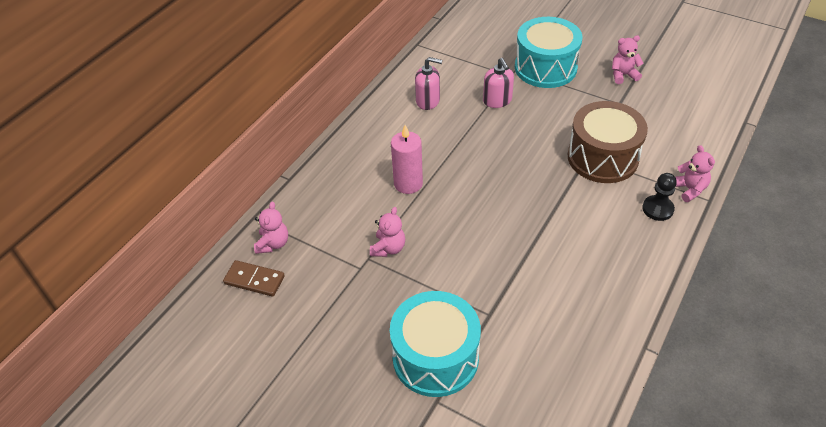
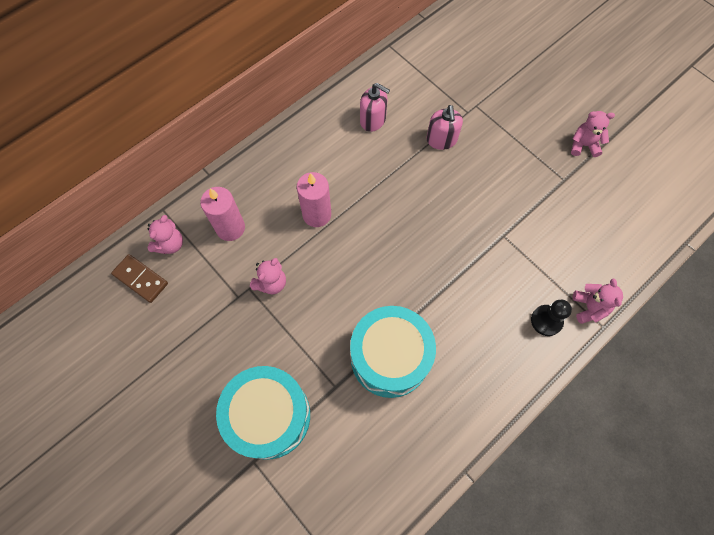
camera: 15 degrees right, 20 degrees up
(328, 215) = (230, 228): none -> pink candle
(545, 68) = (507, 112): turquoise drum -> turquoise drum (390, 357)
(602, 157) = (518, 242): brown drum -> none

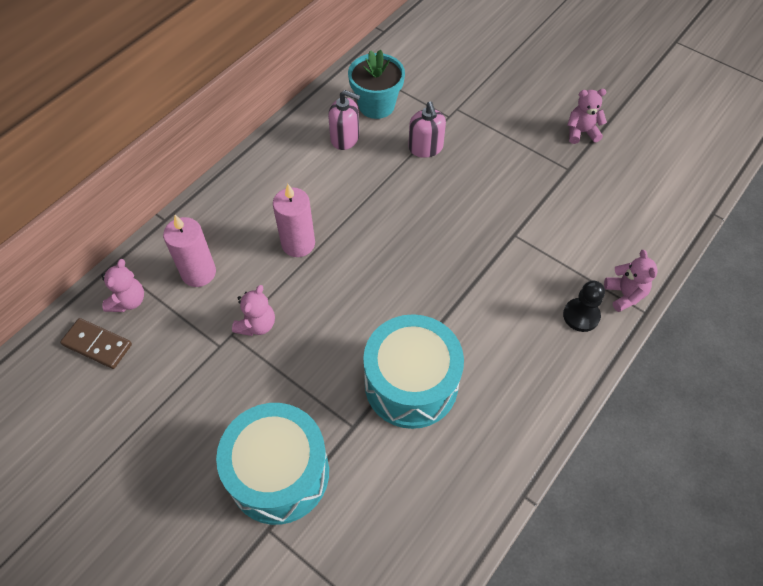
camera: 10 degrees left, 10 degrees down
(405, 92) = (376, 105): none -> turquoise flower pot

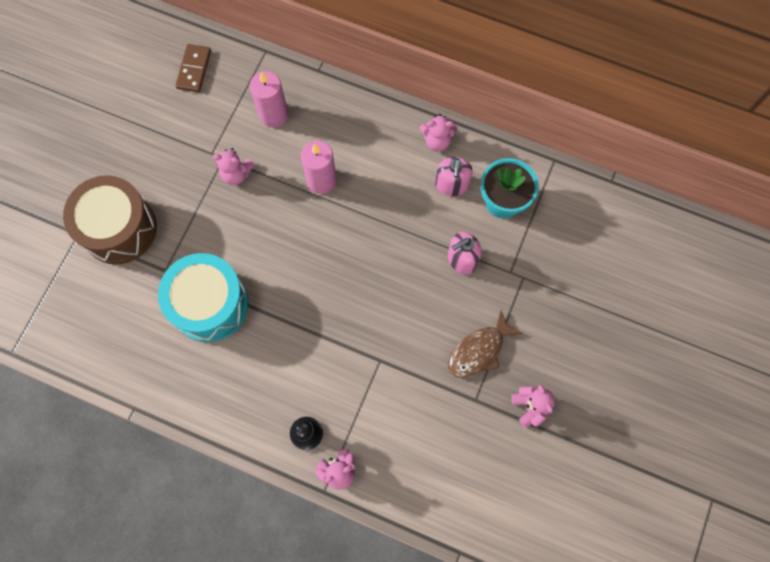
camera: 75 degrees right, 15 degrees up
(128, 301) = (236, 75): pink teddy bear -> pink teddy bear (437, 141)
(279, 473) = (119, 228): turquoise drum -> brown drum
(520, 156) = (479, 350): none -> brown fish

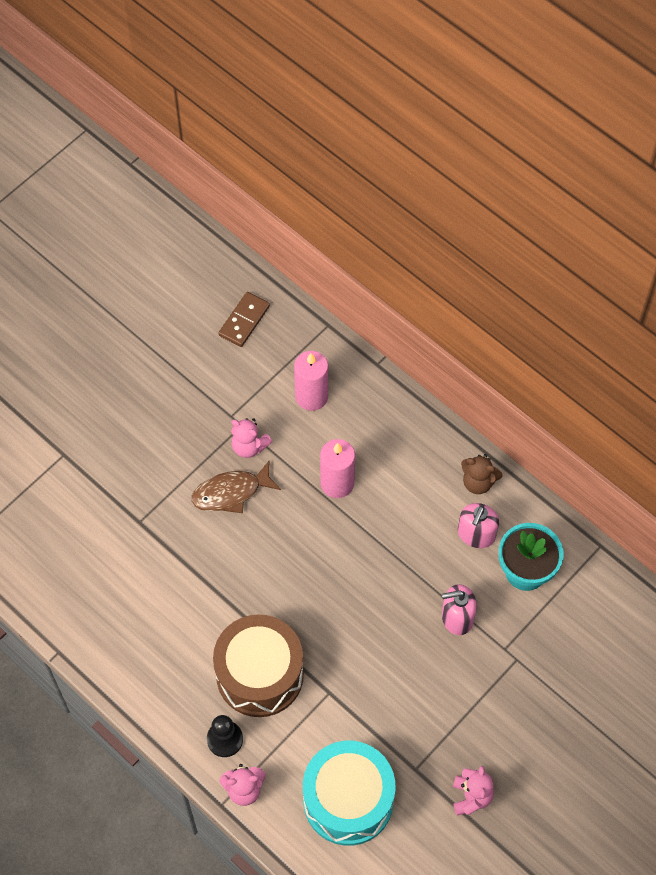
camera: 20 degrees right, 10 degrees down
(119, 228) = (107, 463): brown drum -> brown drum (260, 674)
(210, 304) = (173, 573): turquoise drum -> turquoise drum (348, 800)
(437, 141) = (478, 482): pink teddy bear -> brown teddy bear
(479, 350) = (438, 719): brown fish -> brown fish (231, 492)

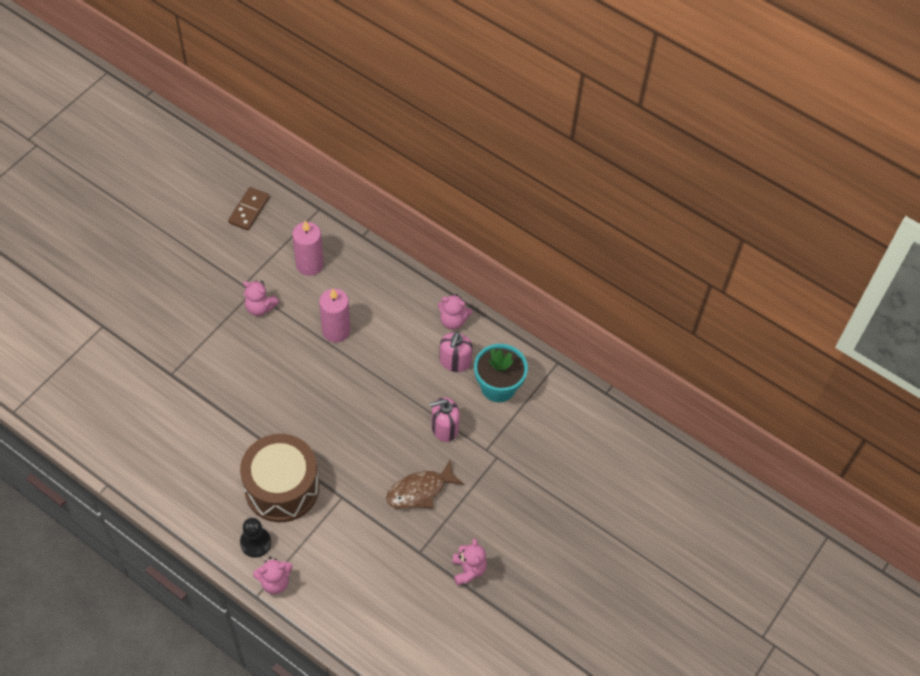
camera: 10 degrees left, 5 degrees down
(231, 492) = (247, 345): brown fish -> brown fish (420, 491)
(348, 800) = (364, 582): turquoise drum -> none
(478, 482) = (453, 321): brown teddy bear -> pink teddy bear

